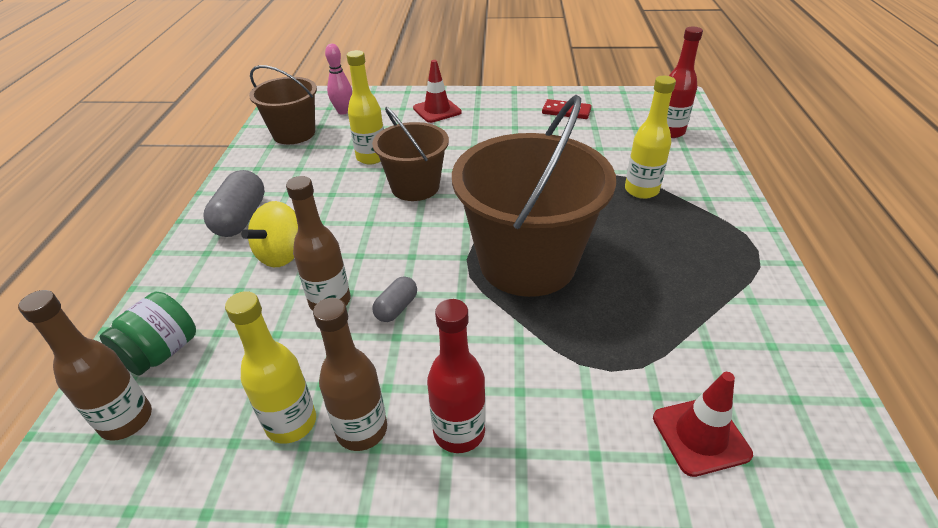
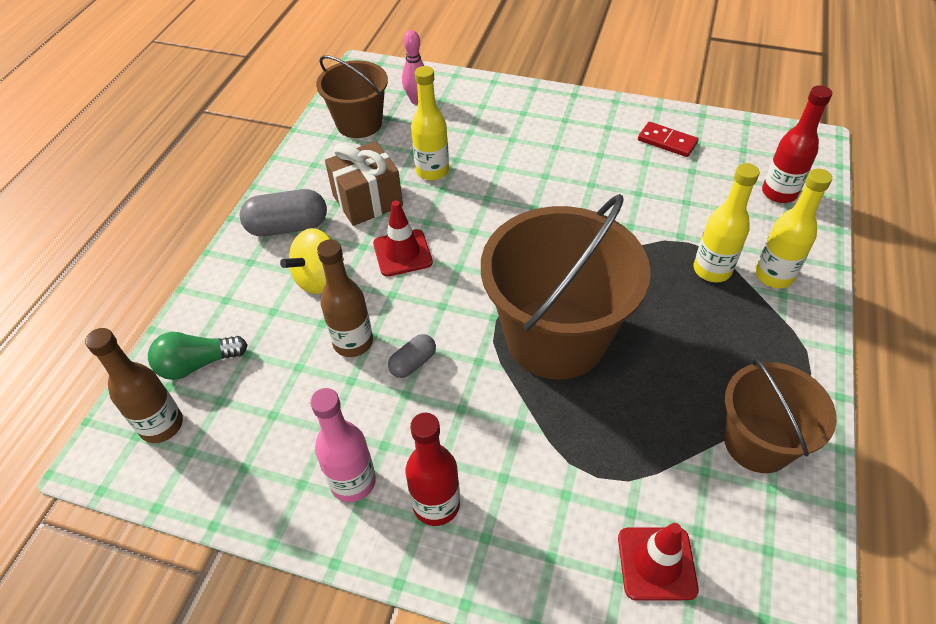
camera: 15 degrees right, 10 degrees up
(161, 352) = (197, 364): green jar -> green light bulb
(241, 218) = (288, 227): grey capsule -> grey capsule turned 60 degrees clockwise
(291, 423) = (295, 460): yellow bottle -> yellow bottle (773, 275)
(316, 187) = (367, 200): none -> brown gift
(362, 430) = (353, 482): brown bottle -> pink bottle
(415, 187) = (468, 219): brown bucket -> brown bucket (757, 443)
(437, 110) = (519, 115): red traffic cone -> red traffic cone (402, 253)

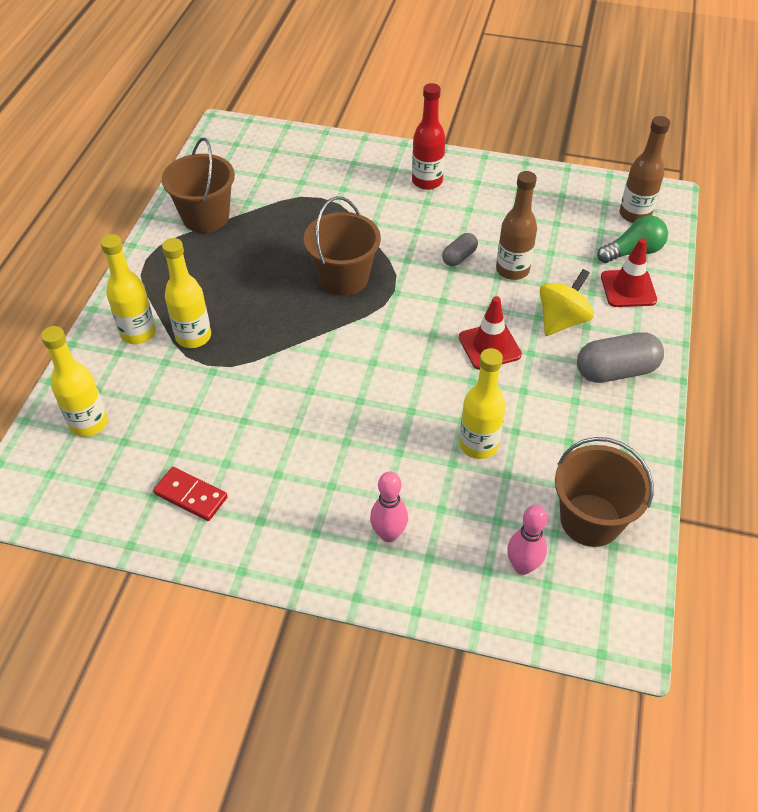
camera: 175 degrees right, 0 degrees up
(353, 482) = (485, 190): pink bottle -> none
(367, 200) = (542, 403): brown gift -> none
(510, 118) = (388, 534): none -> pink bowling pin
(556, 337) = (343, 278): brown bucket -> brown bucket, size x0.59
(656, 563) = (290, 161): red traffic cone -> red traffic cone (628, 288)
(779, 193) = (88, 423): red bottle -> yellow bottle

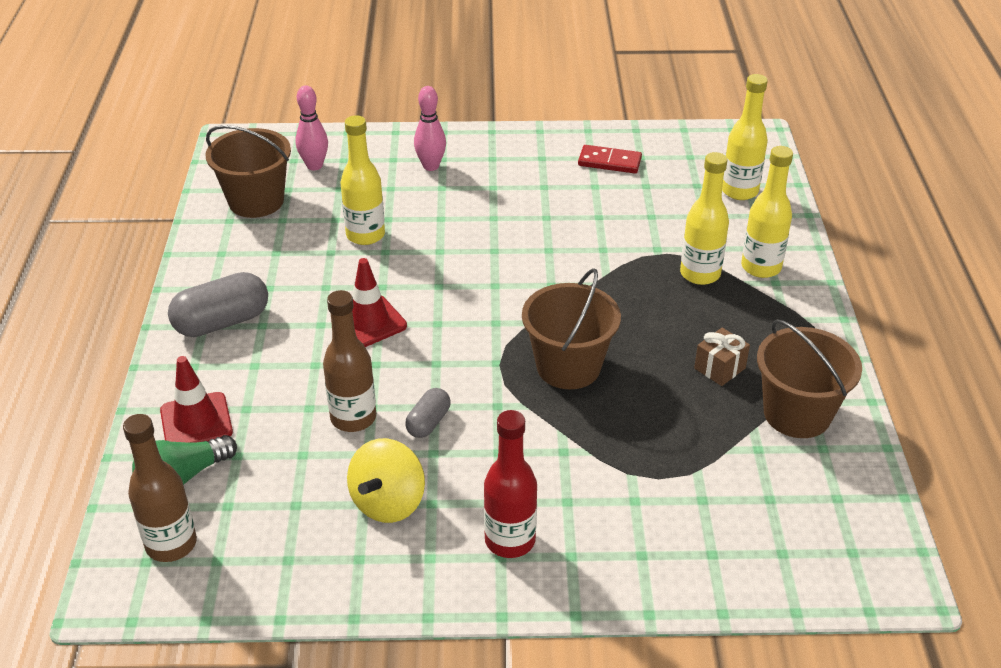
camera: 165 degrees right, 10 degrees down
(234, 256) = (719, 368): none -> brown gift
(562, 320) = (285, 365): yellow spinning top -> yellow spinning top (388, 502)

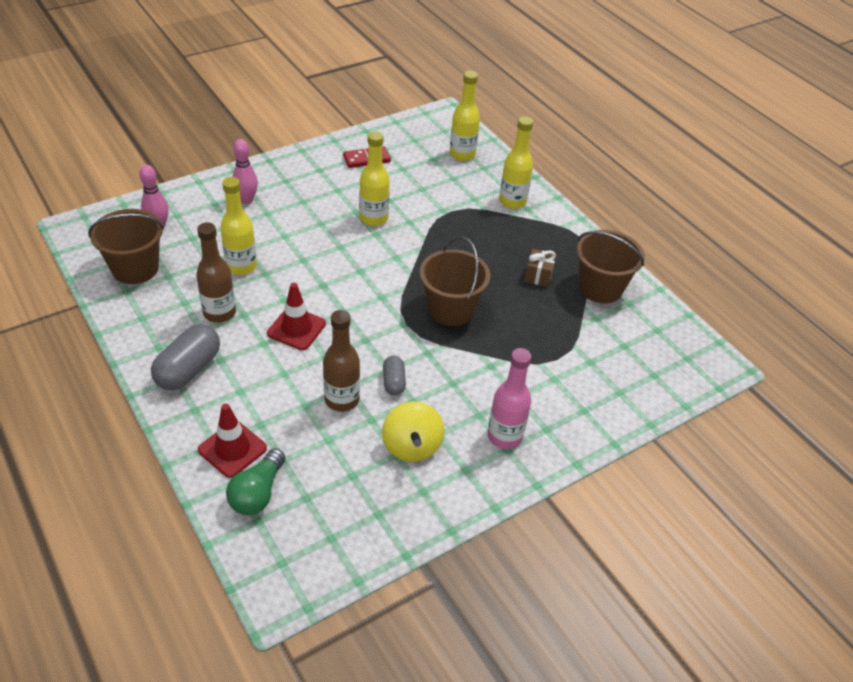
camera: 35 degrees left, 5 degrees up
(171, 544) = (290, 542): brown bottle -> brown bottle (219, 313)
(510, 540) = (504, 436): red bottle -> pink bottle
(700, 274) = (481, 218): yellow bottle -> yellow bottle (373, 218)

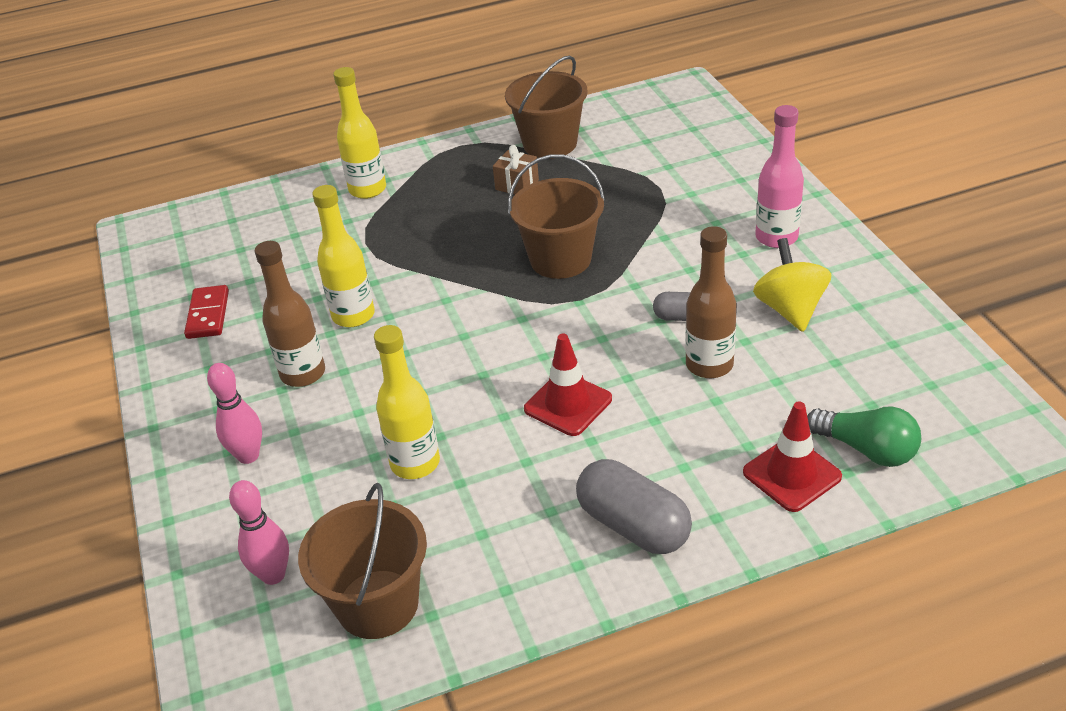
camera: 70 degrees left, 5 degrees down
(219, 313) = (516, 489): brown bottle -> brown bottle (303, 374)
(412, 446) = (790, 309): yellow spinning top -> yellow spinning top turned 105 degrees counterclockwise
(462, 154) = (245, 222): yellow bottle -> none

